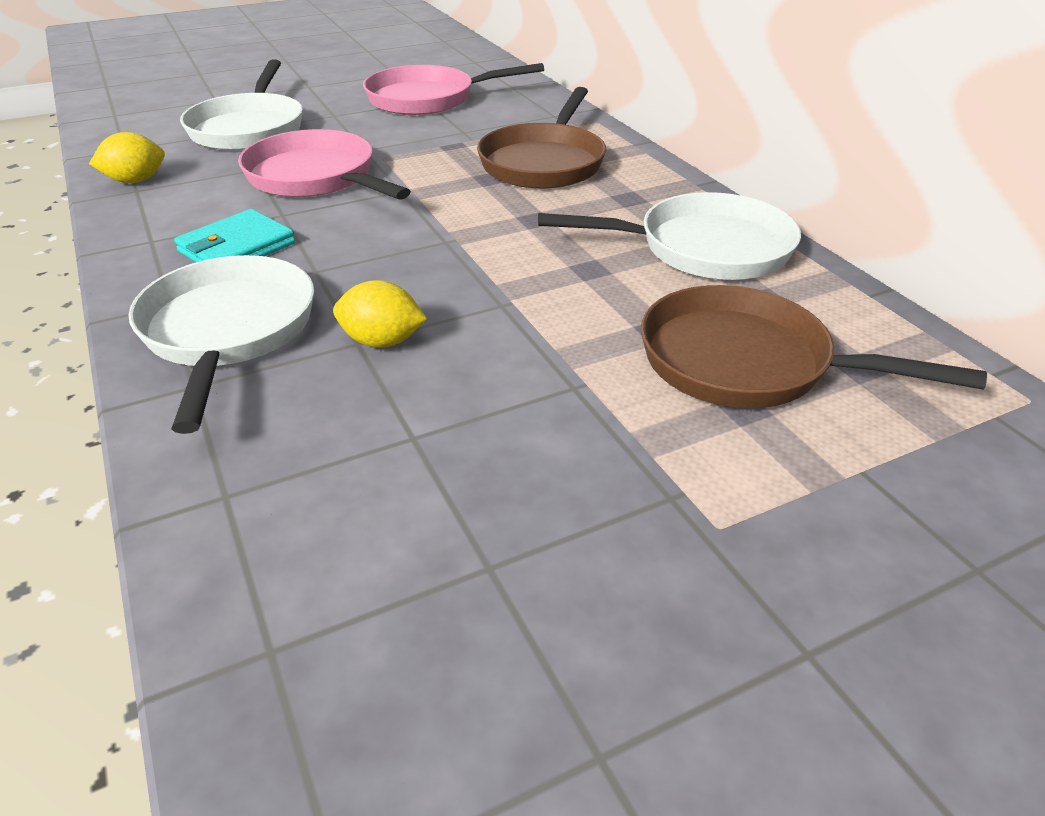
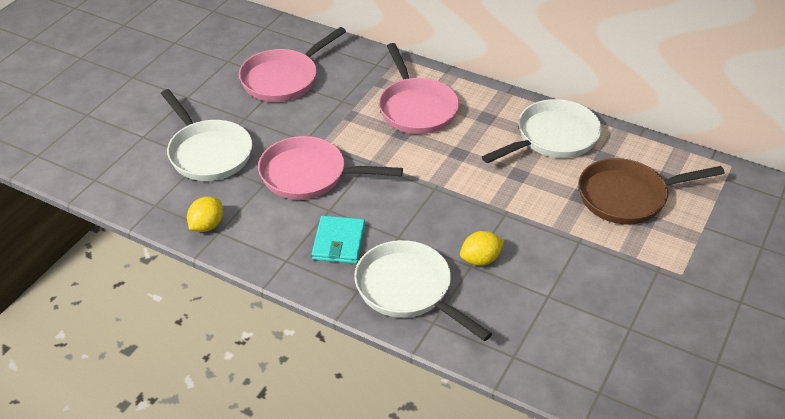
camera: 35 degrees left, 5 degrees up
(544, 162) = (416, 108): brown pan -> pink pan

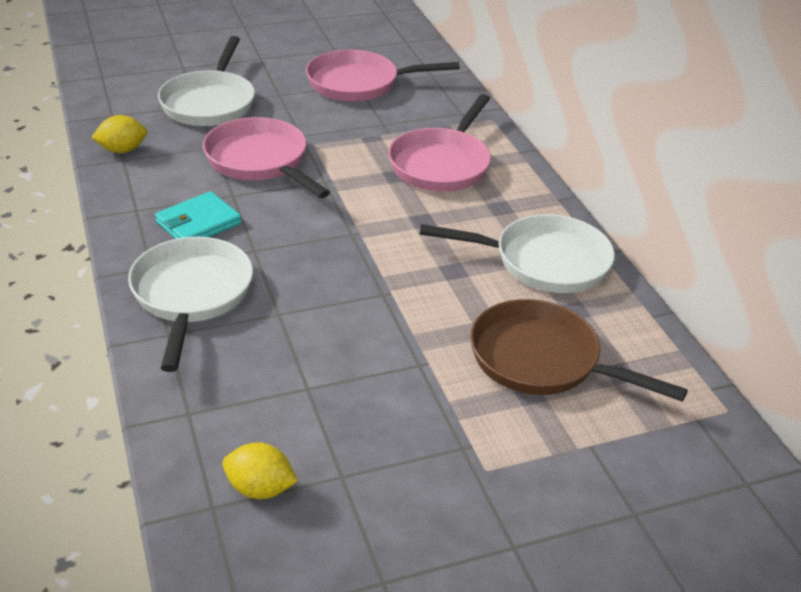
camera: 40 degrees right, 5 degrees down
(480, 260) = (295, 315): yellow lemon -> yellow lemon (260, 488)

